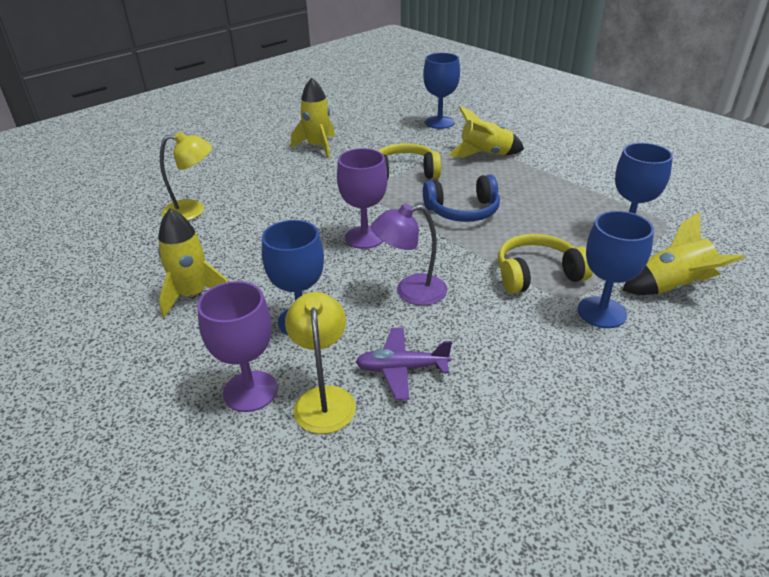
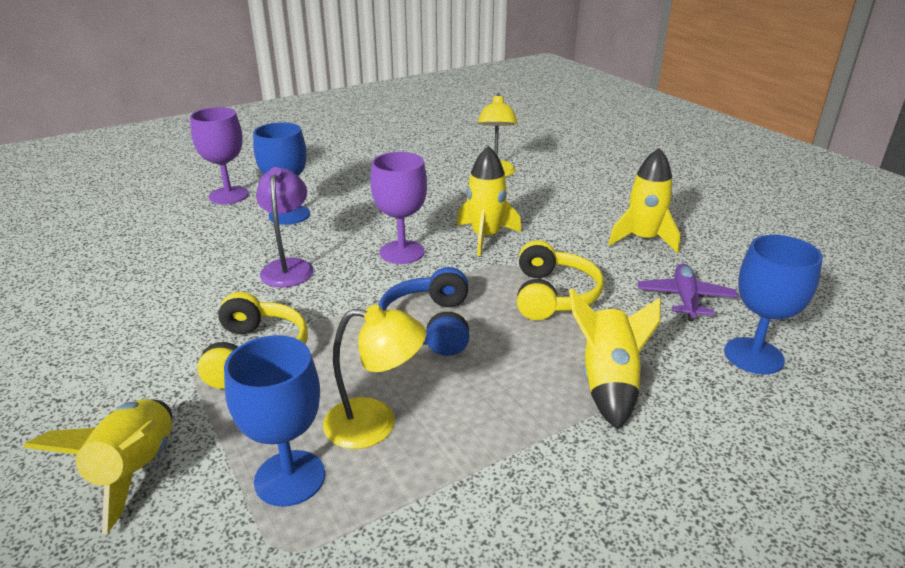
camera: 100 degrees right, 5 degrees down
(193, 294) = (358, 176): yellow rocket -> yellow rocket (485, 237)
(324, 398) = (194, 219): yellow lamp -> yellow lamp (375, 424)
(402, 369) = (192, 251): purple plane -> purple plane (685, 298)
(601, 312) = (152, 384): blue goblet -> none

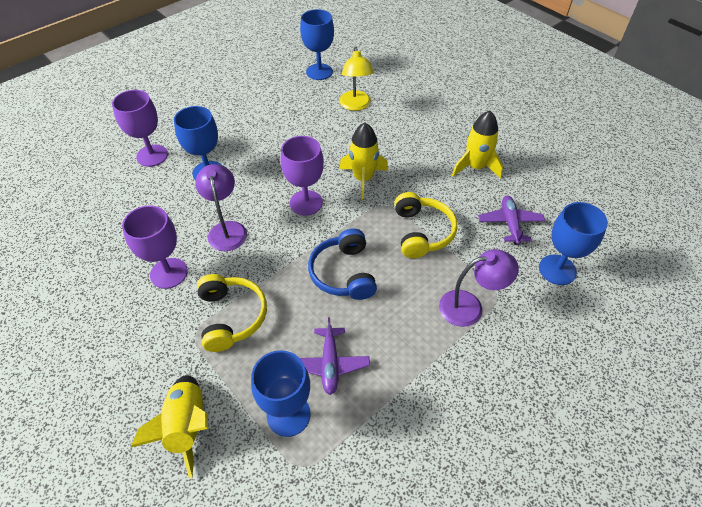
camera: 10 degrees left, 20 degrees up
(194, 301) = (169, 273): none -> purple goblet
(375, 424) = (330, 364): yellow lamp -> purple plane
(459, 144) = (319, 72): none -> blue goblet
(608, 383) = (470, 307): yellow rocket -> purple lamp

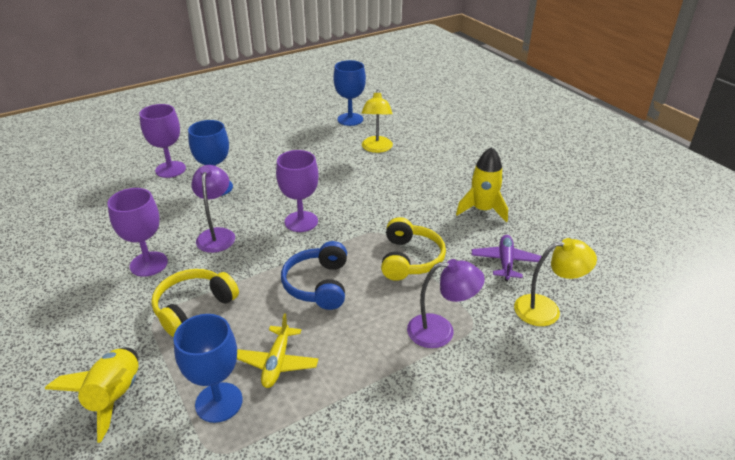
camera: 10 degrees right, 15 degrees down
(231, 317) = (194, 308): yellow headphones -> yellow headphones turned 135 degrees counterclockwise
(330, 364) = (277, 362): purple plane -> yellow plane
(363, 179) = (364, 208): yellow rocket -> none
(557, 270) = (546, 309): blue goblet -> yellow lamp

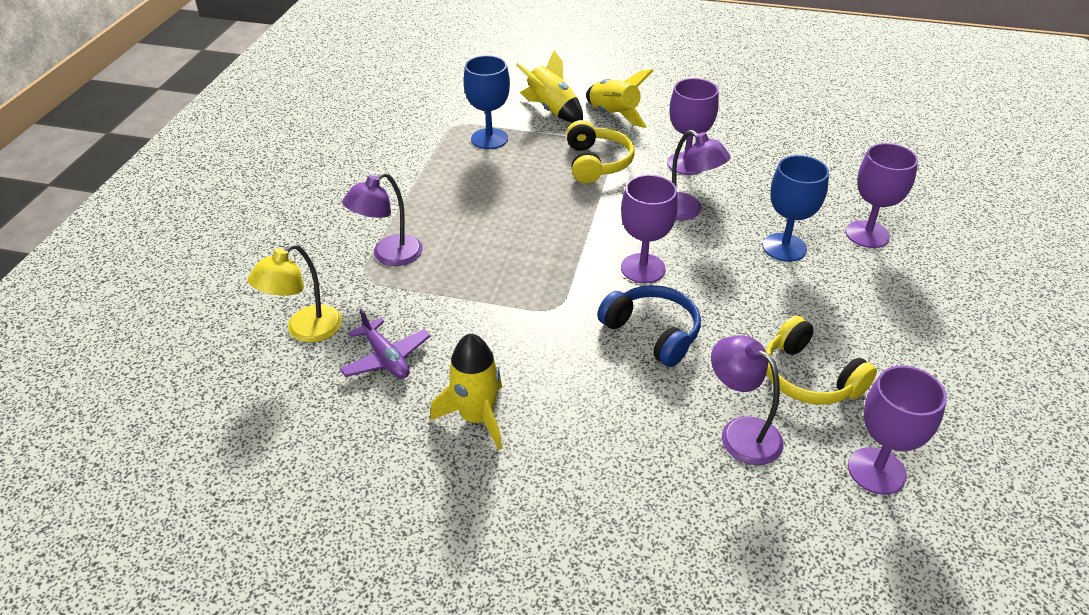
camera: 135 degrees right, 5 degrees up
(92, 347) = (613, 115): none -> yellow rocket
(277, 362) = (485, 171): yellow plane -> none
(318, 285) = (534, 229): blue headphones -> blue headphones (652, 333)
(350, 119) = (876, 471): blue goblet -> purple goblet
(376, 148) = (741, 432): yellow lamp -> purple lamp
(409, 259) = (487, 299): yellow headphones -> yellow headphones (809, 377)

